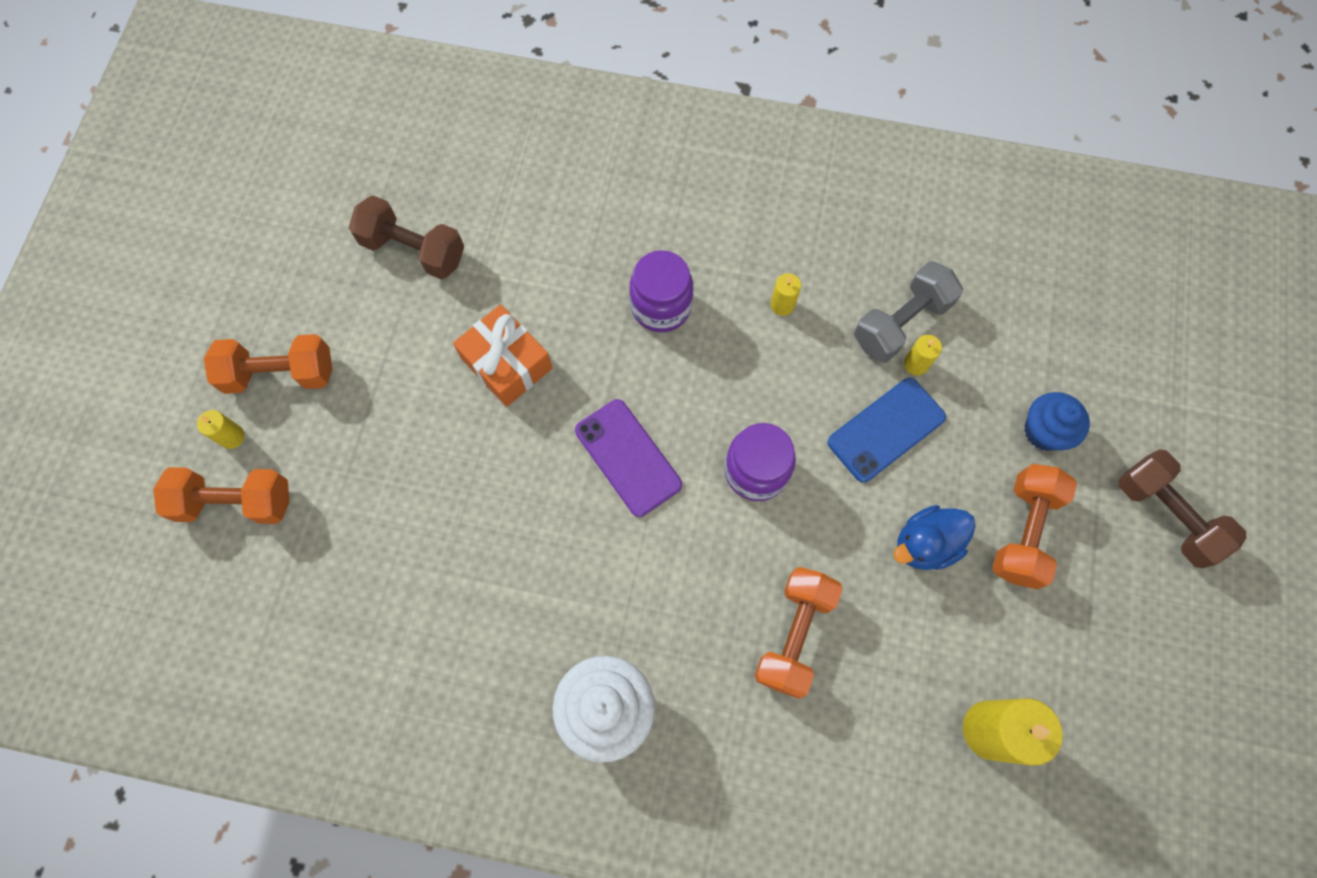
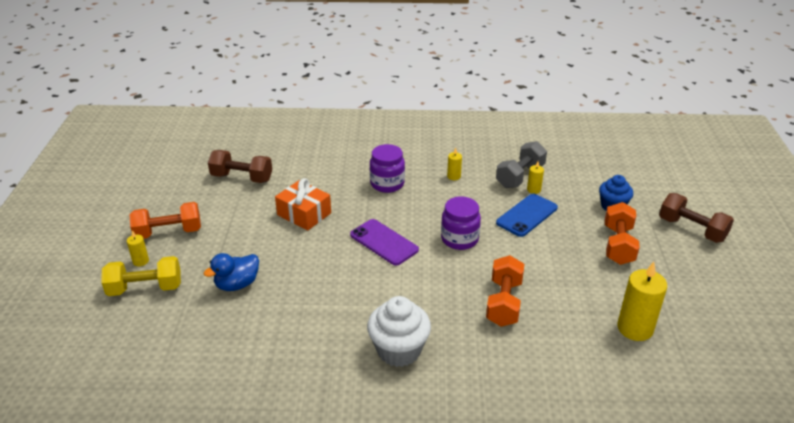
camera: 10 degrees left, 35 degrees down
(235, 502) = (145, 288): orange dumbbell -> yellow dumbbell
(925, 544) = (566, 256): blue duck -> blue duck (237, 284)

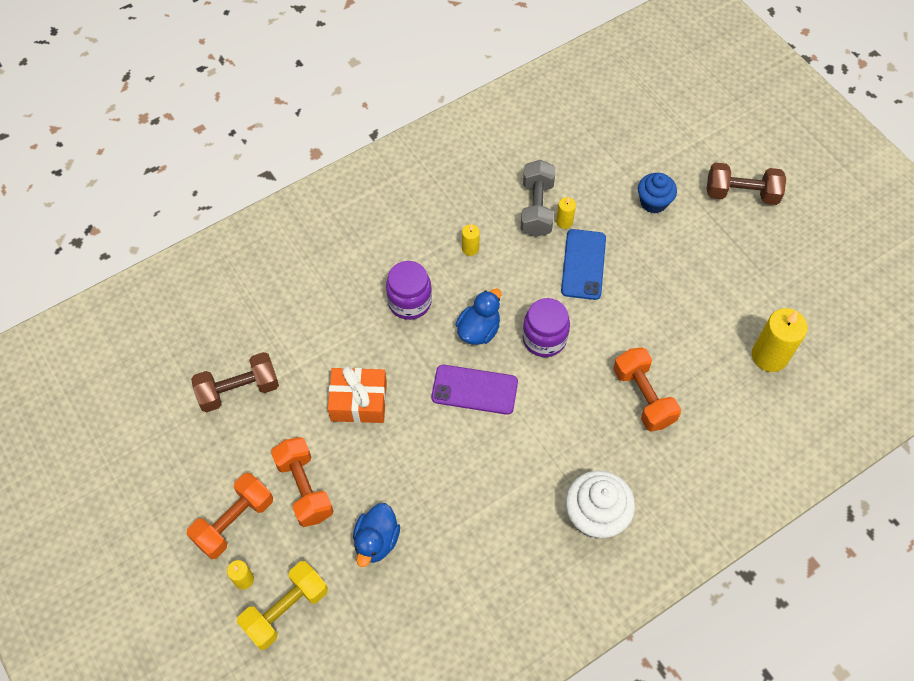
camera: 35 degrees left, 25 degrees up
(418, 215) = (479, 330): none -> blue duck
(618, 245) = (692, 255): orange dumbbell -> orange dumbbell (304, 488)

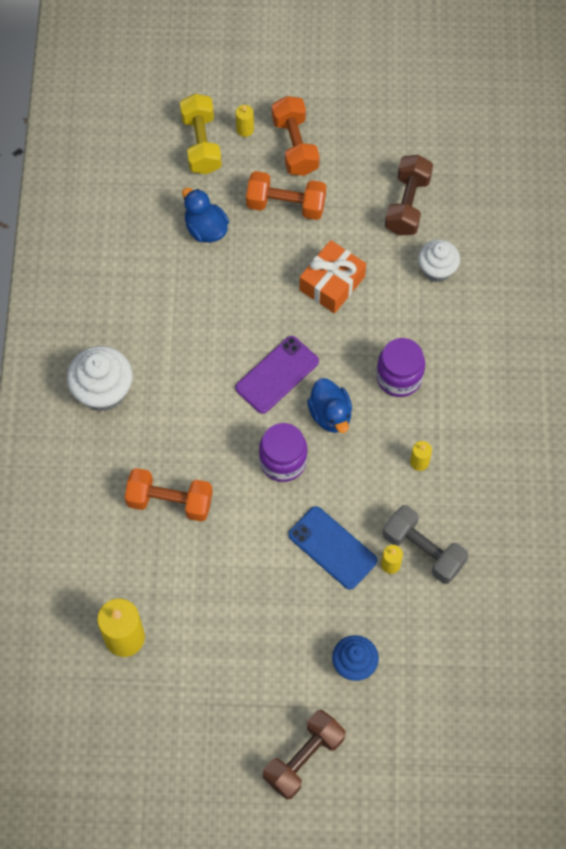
camera: 125 degrees right, 5 degrees up
(290, 331) = (437, 269): none -> white cupcake

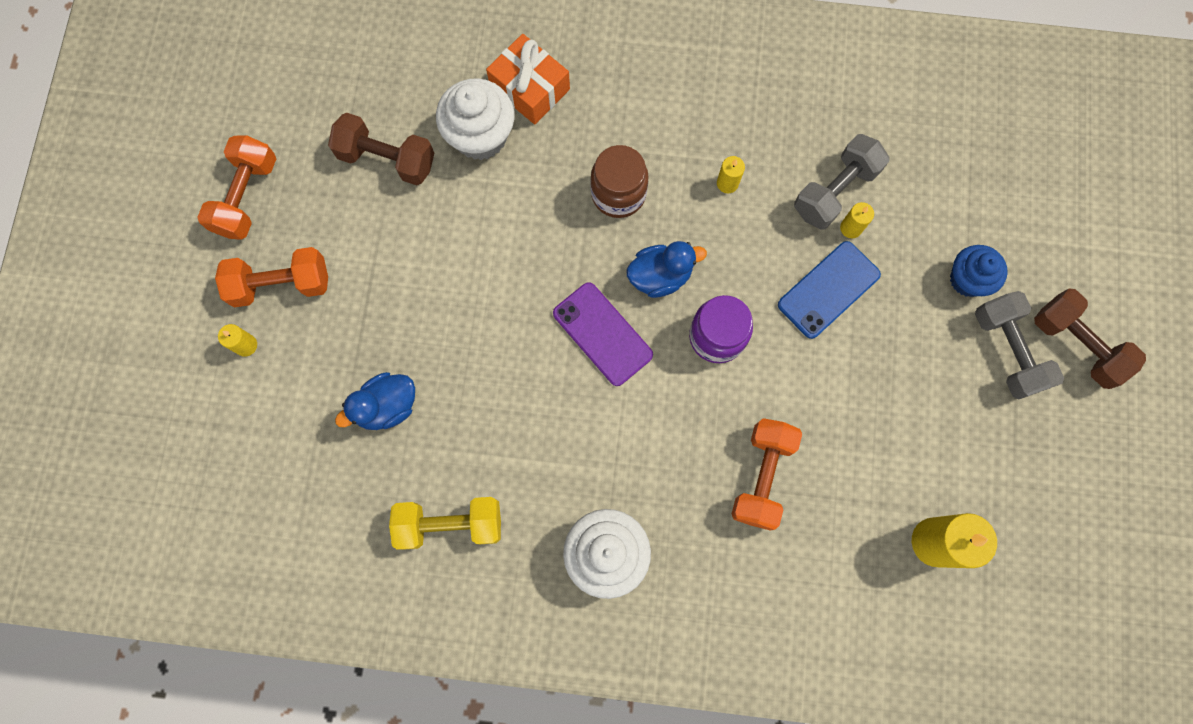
camera: 85 degrees left, 10 degrees up
(201, 144) = (258, 403): yellow dumbbell -> yellow dumbbell (450, 524)
(286, 205) = (366, 303): orange dumbbell -> orange dumbbell (246, 197)
(292, 698) = (1007, 350): none -> grey dumbbell
(332, 283) = (485, 258): orange gift -> orange gift (530, 88)
(399, 377) = (618, 194): purple jar -> brown jar
(437, 269) = (480, 136): white cupcake -> white cupcake, size x1.50

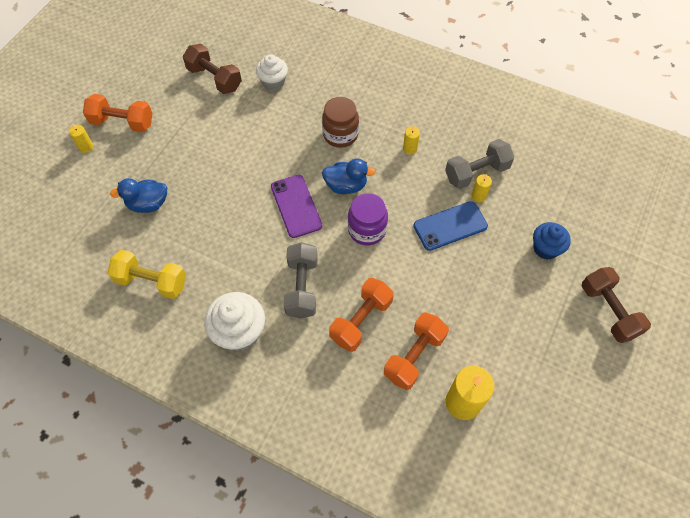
camera: 20 degrees right, 15 degrees down
(246, 197) = (127, 74): orange dumbbell -> orange dumbbell (414, 356)
(480, 136) = (273, 82): white cupcake -> white cupcake, size x0.67
(530, 88) = (313, 67): orange gift -> none
(1007, 350) = (558, 299): grey dumbbell -> grey dumbbell (302, 287)

